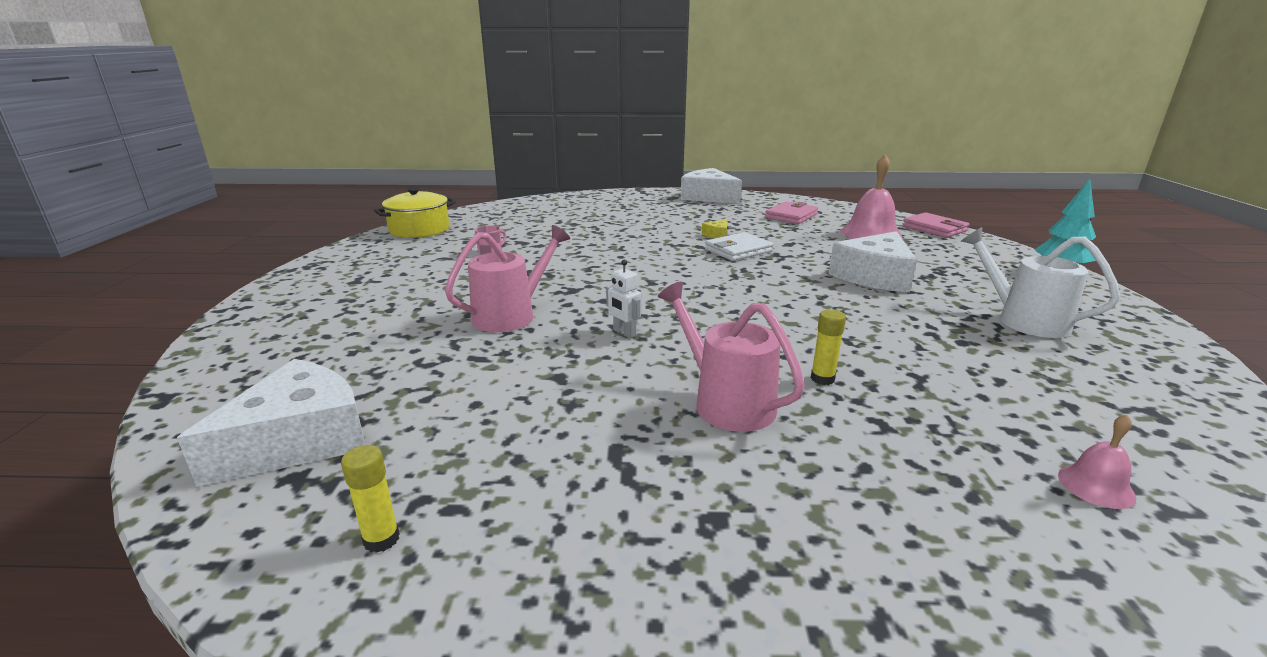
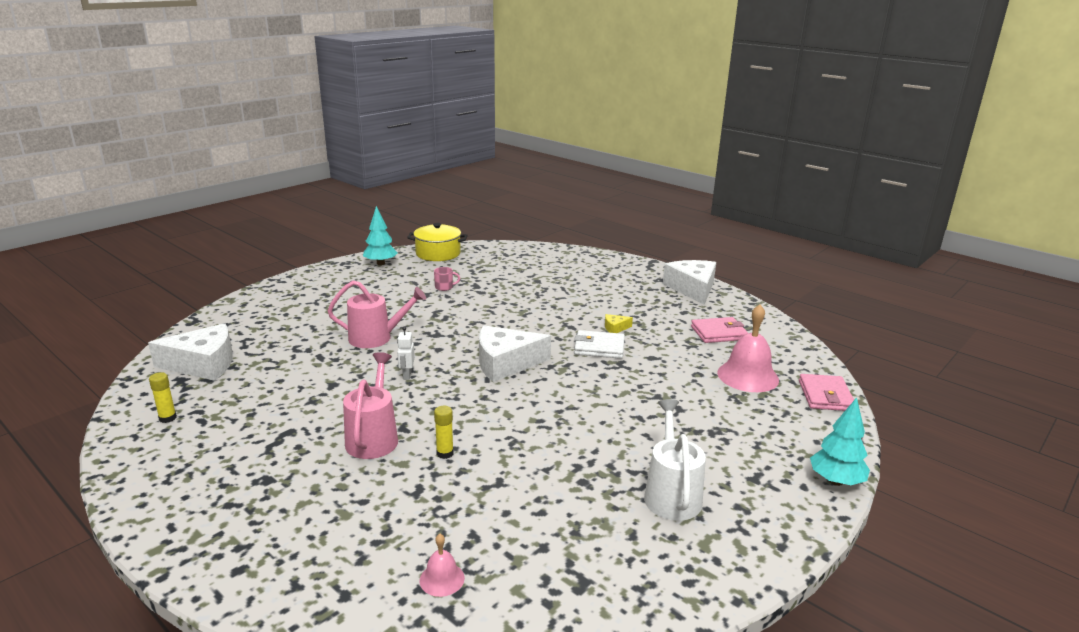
camera: 40 degrees right, 0 degrees up
(363, 254) = (380, 263): none -> turquoise tree
(874, 276) = (648, 411): white cheese -> white cheese (505, 363)

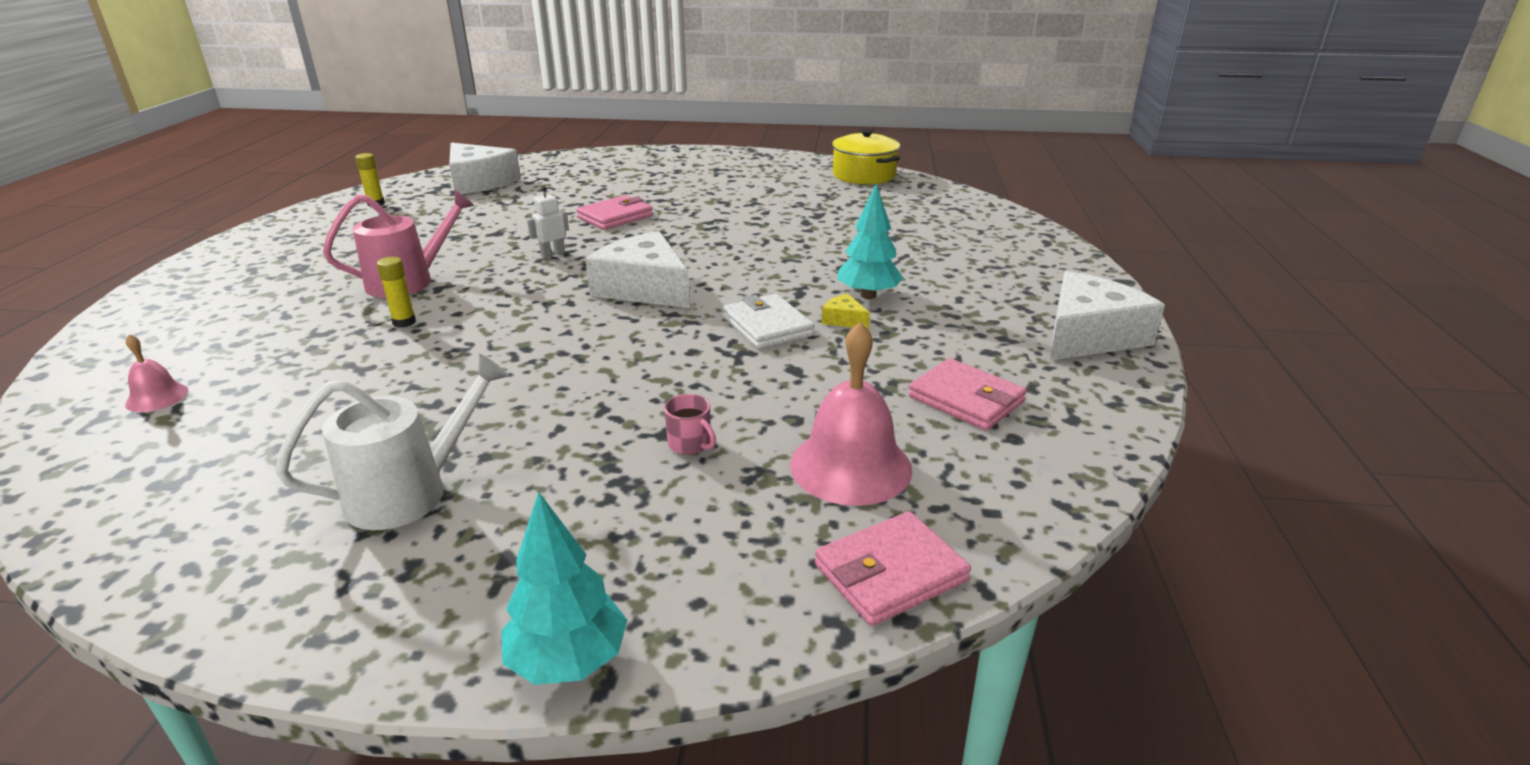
camera: 55 degrees right, 5 degrees up
(376, 338) = (615, 217): pink watering can -> pink wallet
(380, 263) = (787, 164): turquoise tree -> turquoise tree (868, 295)
(444, 287) = (784, 204): pink mug -> pink mug (690, 444)

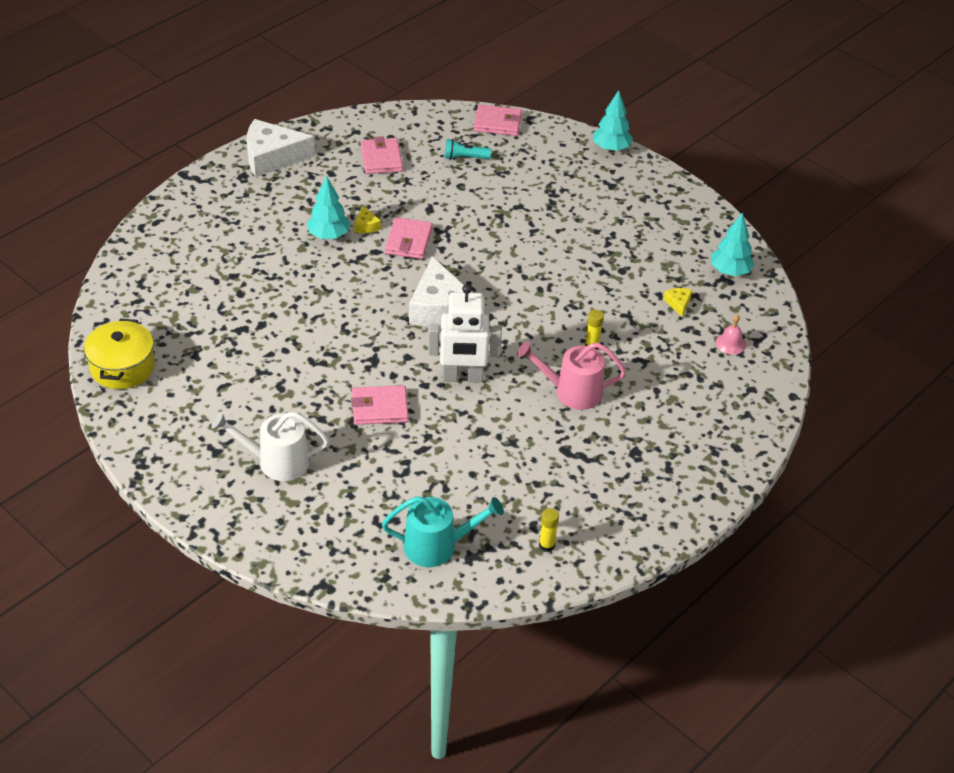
camera: 145 degrees left, 15 degrees up
(155, 502) = (730, 271): none -> turquoise tree
(270, 412) = (678, 303): none -> yellow cheese
(409, 492) = (633, 228): white watering can -> white watering can (277, 462)
(479, 182) = (437, 546): white cheese -> turquoise watering can
(553, 254) = (462, 377): white robot -> white robot, size x2.22
(690, 444) = (513, 196): pink mug -> none
(767, 326) = (409, 241): white wallet -> pink wallet
(850, 466) = (465, 157): pink bell -> turquoise flashlight

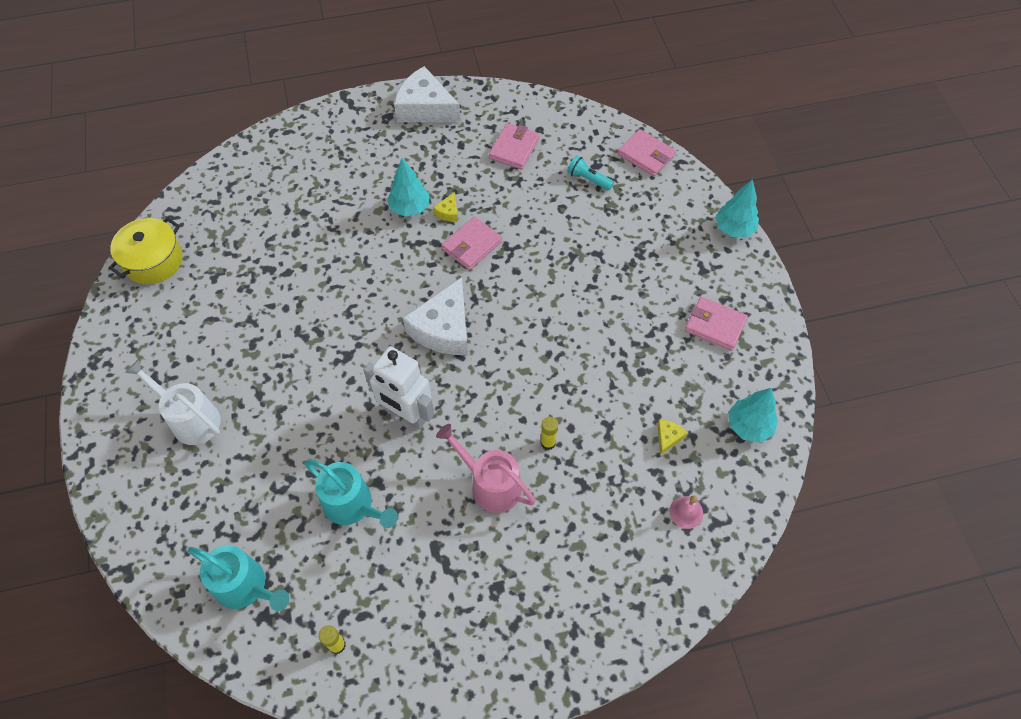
camera: 35 degrees right, 15 degrees up
(379, 408) = (313, 409): pink wallet -> pink wallet (715, 325)
(474, 454) = (352, 505): none -> turquoise watering can

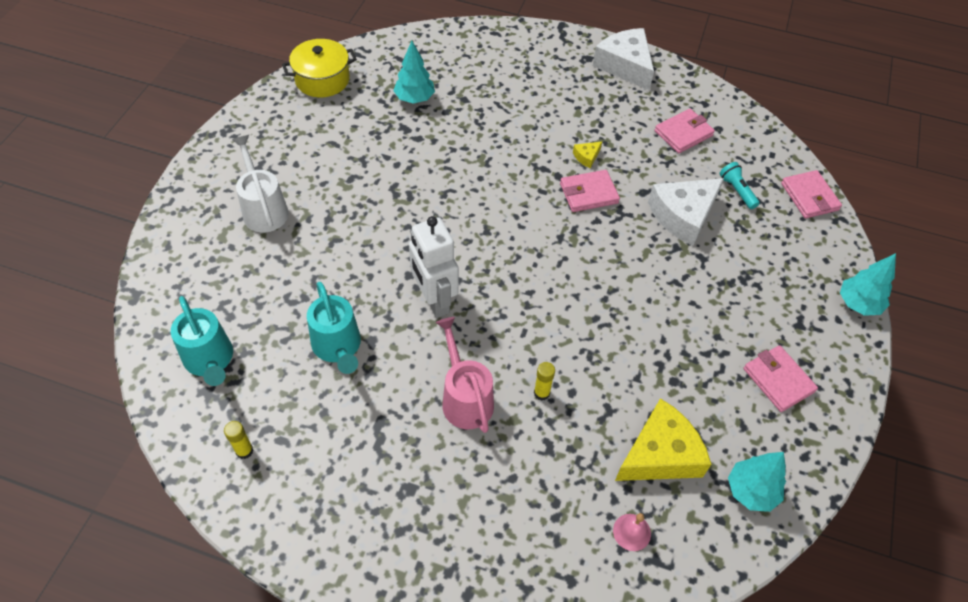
camera: 30 degrees right, 5 degrees down
(410, 208) = (555, 137): turquoise tree -> turquoise tree (414, 98)
(444, 329) = (516, 248): white cheese -> white cheese (683, 216)
(668, 437) = (660, 454): yellow cheese -> yellow cheese, size x2.38

